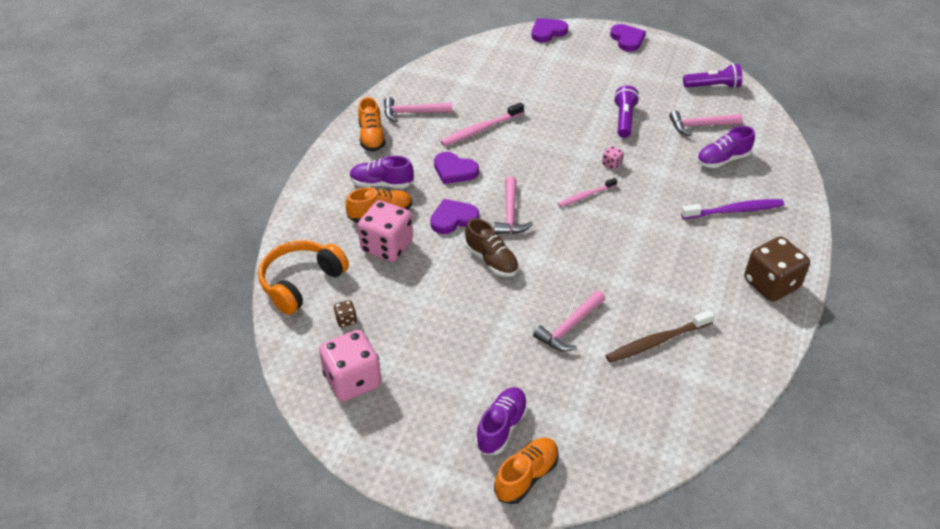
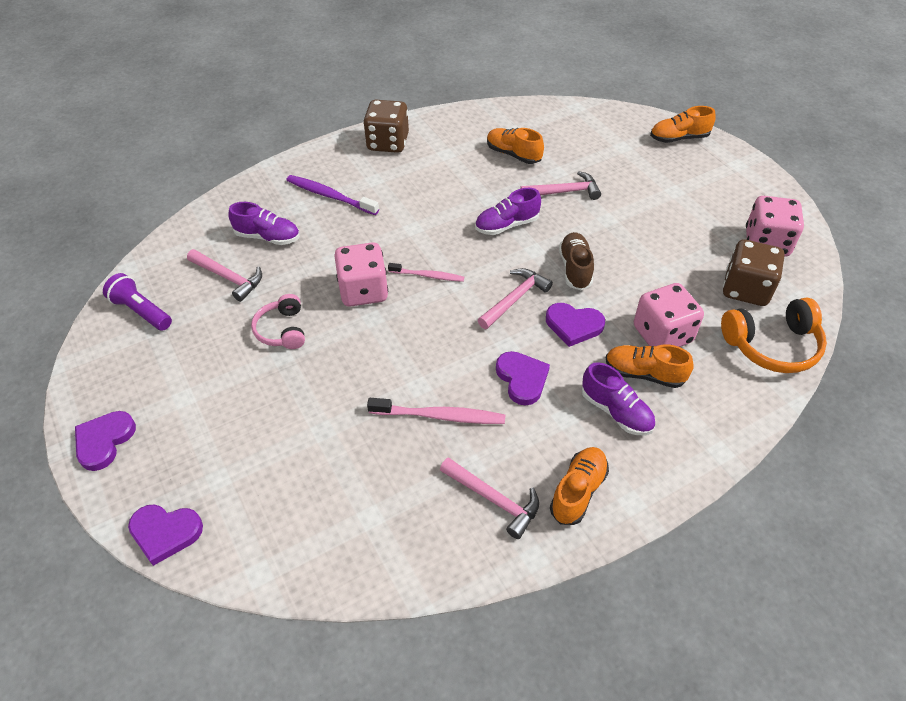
camera: 140 degrees left, 5 degrees up
(346, 320) = (746, 289): brown dice -> brown dice, size x2.38
(501, 427) = (673, 165): purple shoe -> purple shoe (507, 225)
(611, 164) = (363, 291): pink dice -> pink dice, size x2.38
(624, 119) = (282, 330): purple flashlight -> pink headphones
(657, 342) = (513, 154): brown toothbrush -> orange shoe

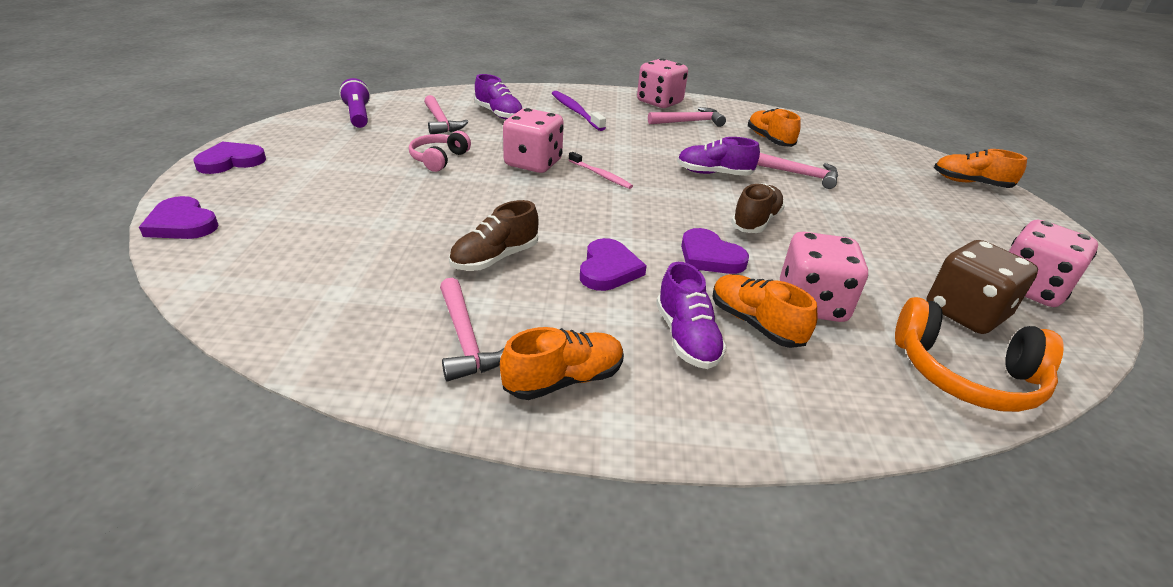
camera: 30 degrees right, 15 degrees down
(388, 143) = (659, 102): brown dice -> pink dice
(440, 416) = (495, 258): pink toothbrush -> brown shoe
(515, 299) = (667, 217): pink hammer -> pink hammer (689, 122)

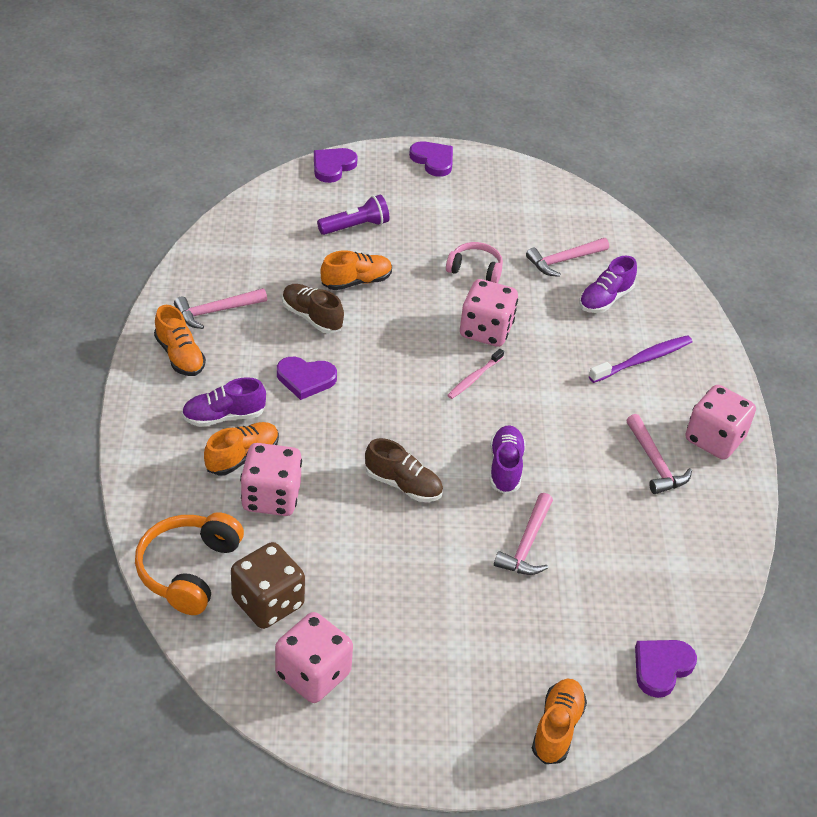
camera: 85 degrees right, 10 degrees up
(358, 116) = (557, 206): purple flashlight -> purple flashlight (355, 226)
(709, 256) = (334, 442): purple heart -> purple heart (661, 668)
(769, 140) = (626, 536): orange shoe -> orange shoe (356, 281)

